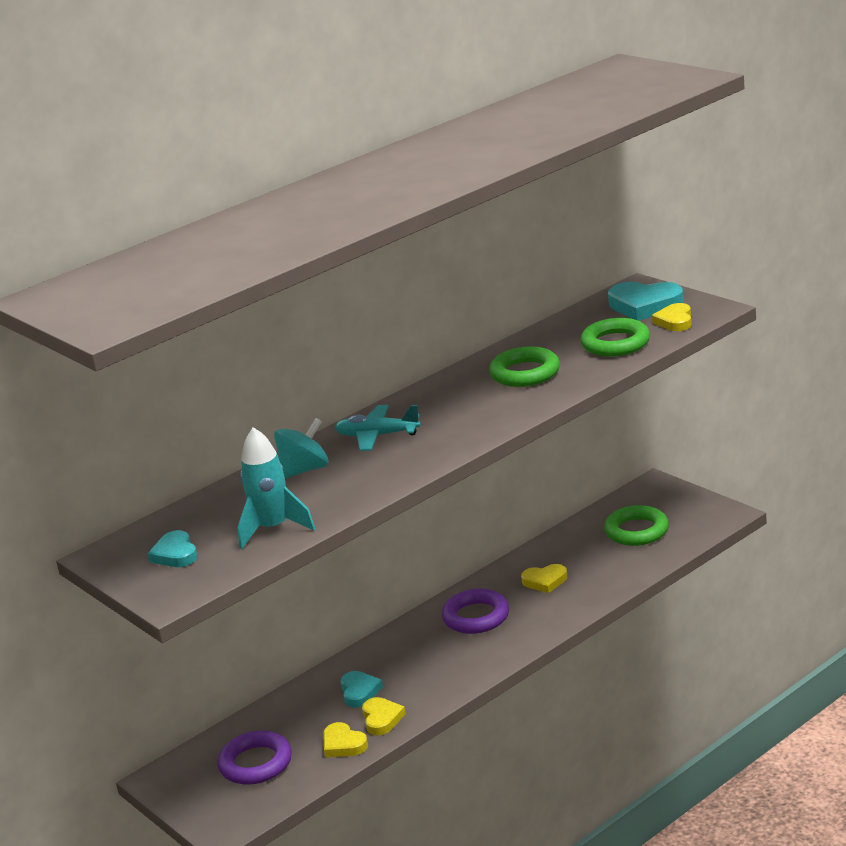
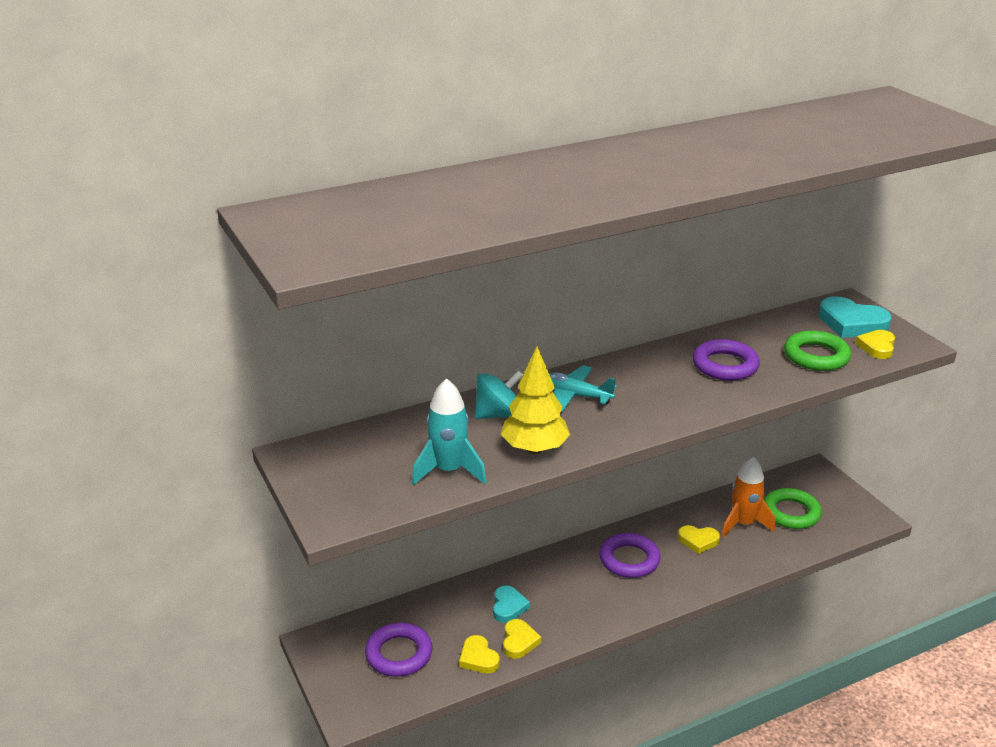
camera: 10 degrees right, 5 degrees up
(175, 554) = (354, 473): turquoise heart -> none
(354, 490) = (534, 449): none -> yellow tree
(525, 373) = (725, 365): green ring -> purple ring
(588, 554) = (743, 524): none -> orange rocket

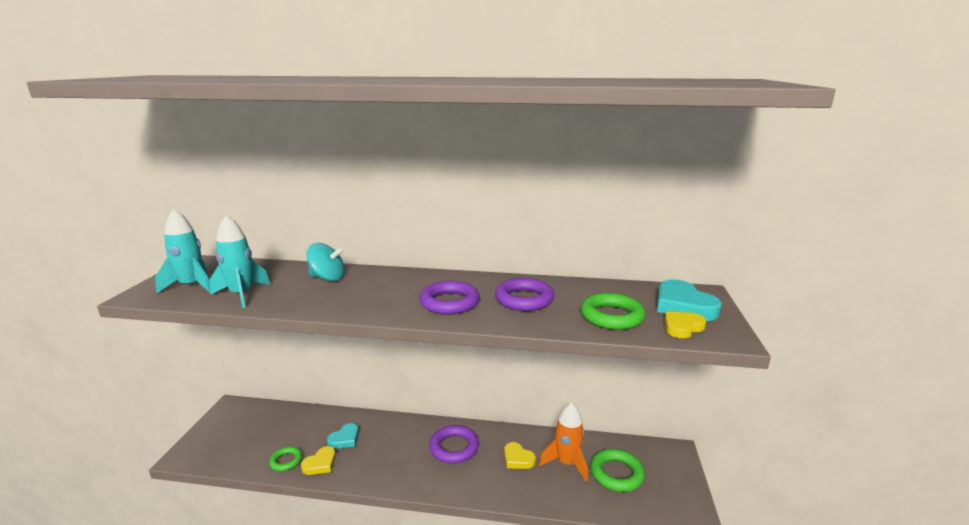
camera: 35 degrees right, 10 degrees down
(365, 485) = (191, 286): none -> turquoise rocket
(399, 654) = (254, 435): purple ring -> purple ring (449, 302)
(478, 658) = (286, 461): yellow heart -> green ring
(534, 449) = (307, 301): yellow tree -> none
(573, 396) = (389, 283): turquoise plane -> none

